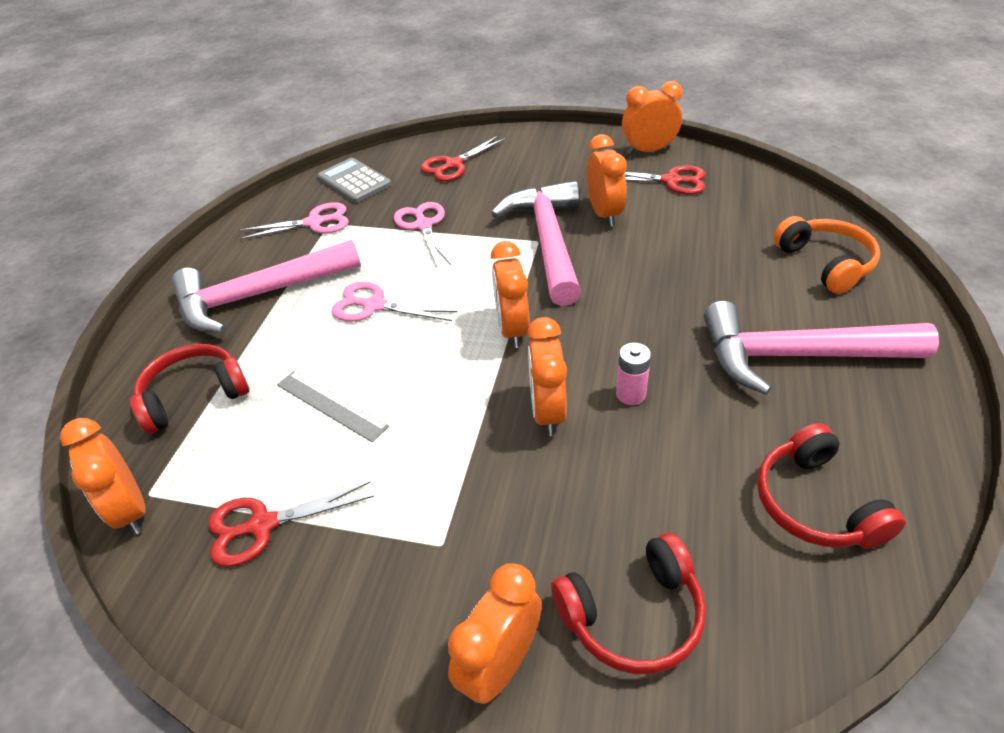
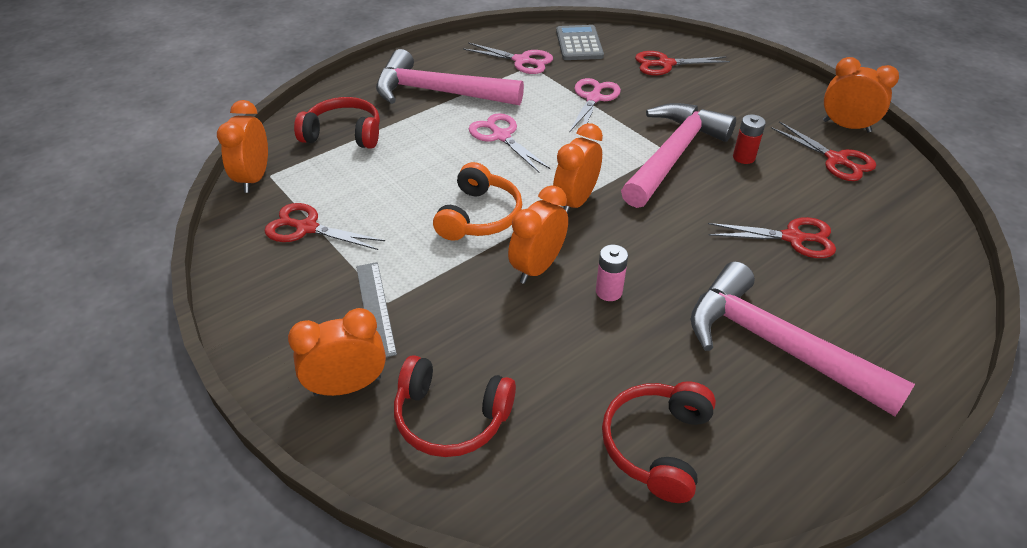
camera: 35 degrees right, 0 degrees up
(331, 405) = (411, 183): grey ruler -> grey ruler (375, 308)
(604, 214) = (743, 157): orange clock -> red battery
(712, 261) = (793, 238): none -> red scissors
(825, 263) = (898, 295): orange headphones -> orange headphones (479, 216)

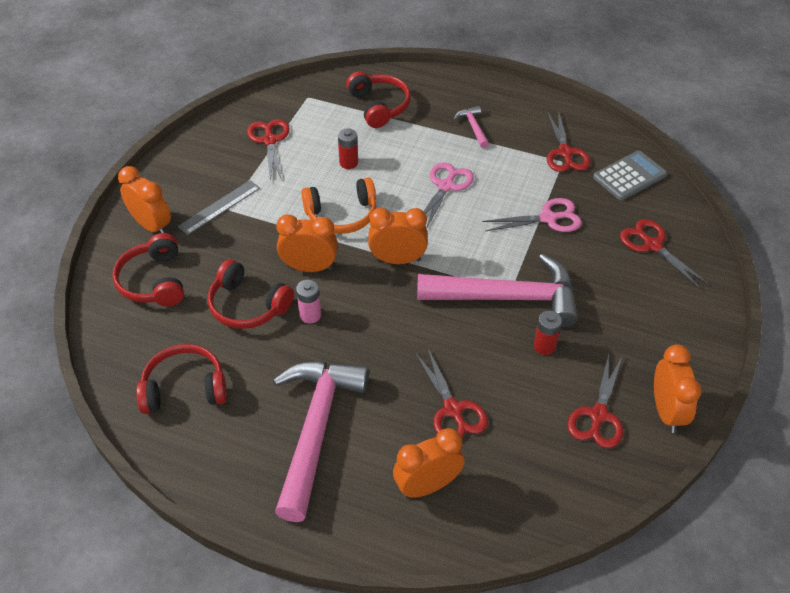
camera: 60 degrees right, 5 degrees up
(254, 178) = (299, 92): orange clock -> orange clock (427, 486)
(405, 184) = (348, 163): none -> red battery
(438, 92) = (473, 127): pink hammer -> pink hammer, size x0.42
(522, 61) = (565, 153): pink scissors -> red scissors
(559, 338) = (248, 305): none -> red headphones

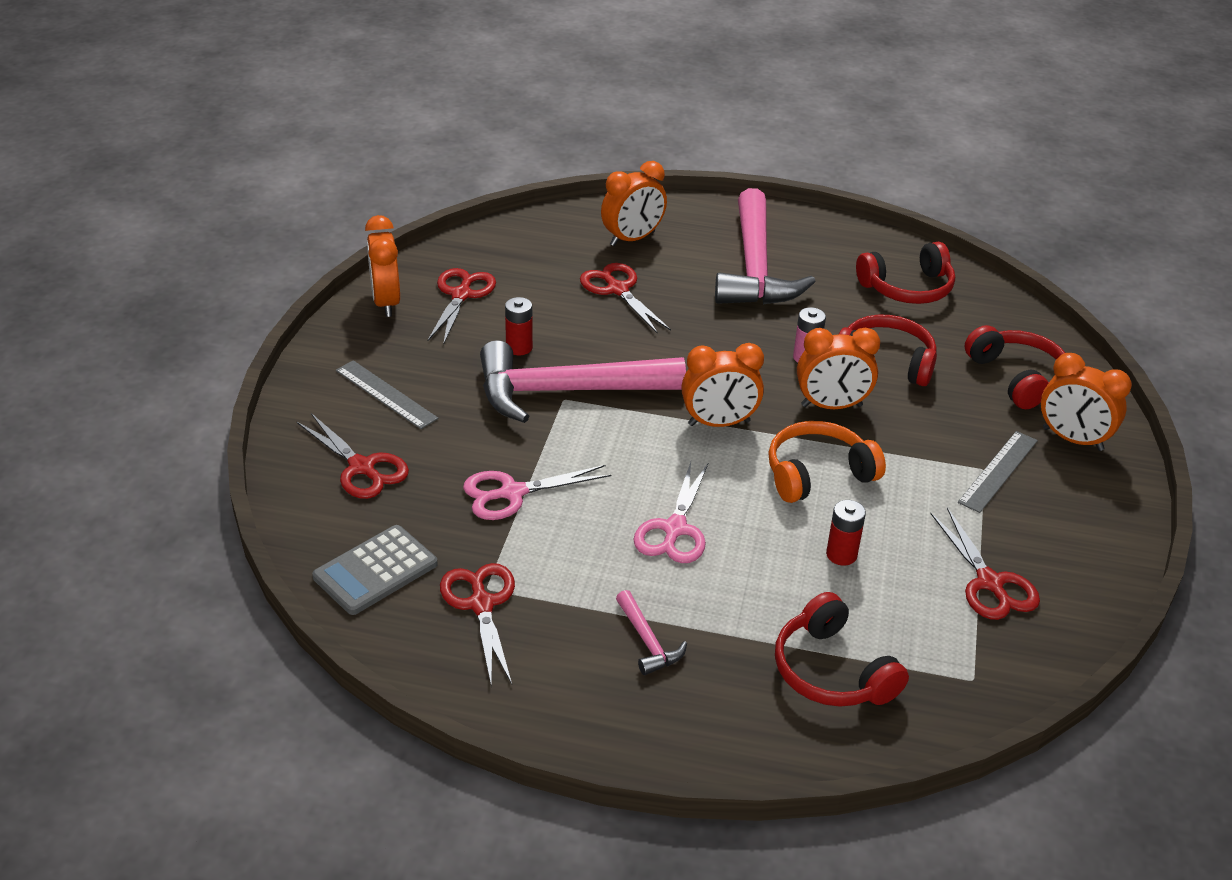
camera: 170 degrees right, 10 degrees down
(647, 307) = (386, 394): none -> grey ruler

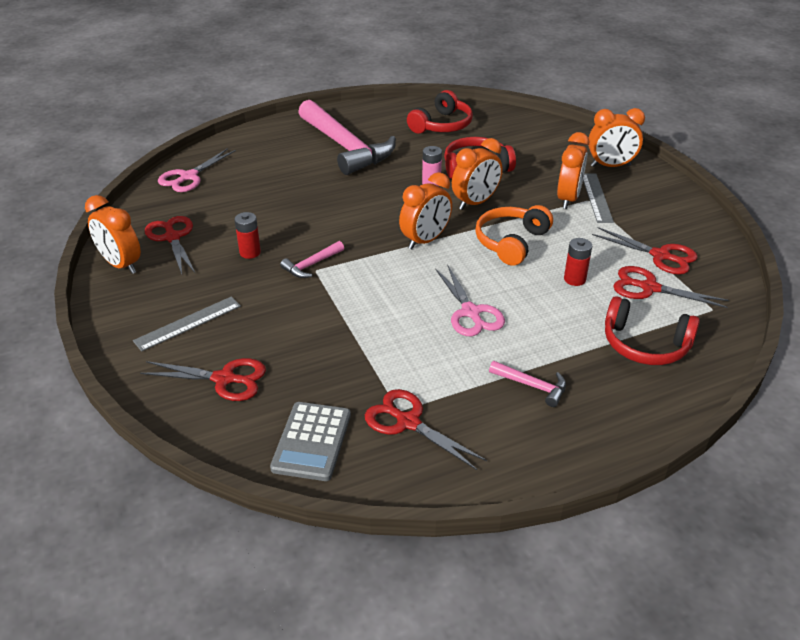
camera: 35 degrees left, 0 degrees up
(386, 394) = (188, 323): grey ruler -> grey ruler turned 45 degrees counterclockwise
(512, 493) = (348, 342): pink scissors -> pink scissors (189, 177)
(565, 391) = (311, 265): pink hammer -> pink hammer, size x0.42
(617, 289) = (276, 192): red scissors -> red scissors (649, 288)
(632, 239) = (252, 159): orange clock -> orange clock (568, 199)
(1017, 377) = (549, 147): red headphones -> none

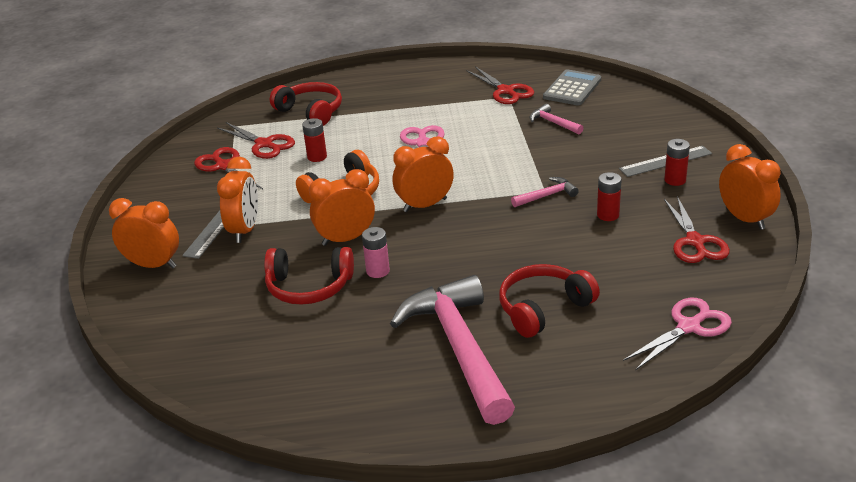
camera: 160 degrees left, 5 degrees down
(181, 299) = (675, 180): none -> red battery
(224, 379) = (632, 123): red scissors -> none
(442, 125) = (299, 371): red headphones -> red headphones (543, 308)
(532, 386) = (410, 99): pink hammer -> pink hammer (553, 123)
(568, 199) = (245, 230): orange clock -> orange clock turned 150 degrees clockwise

